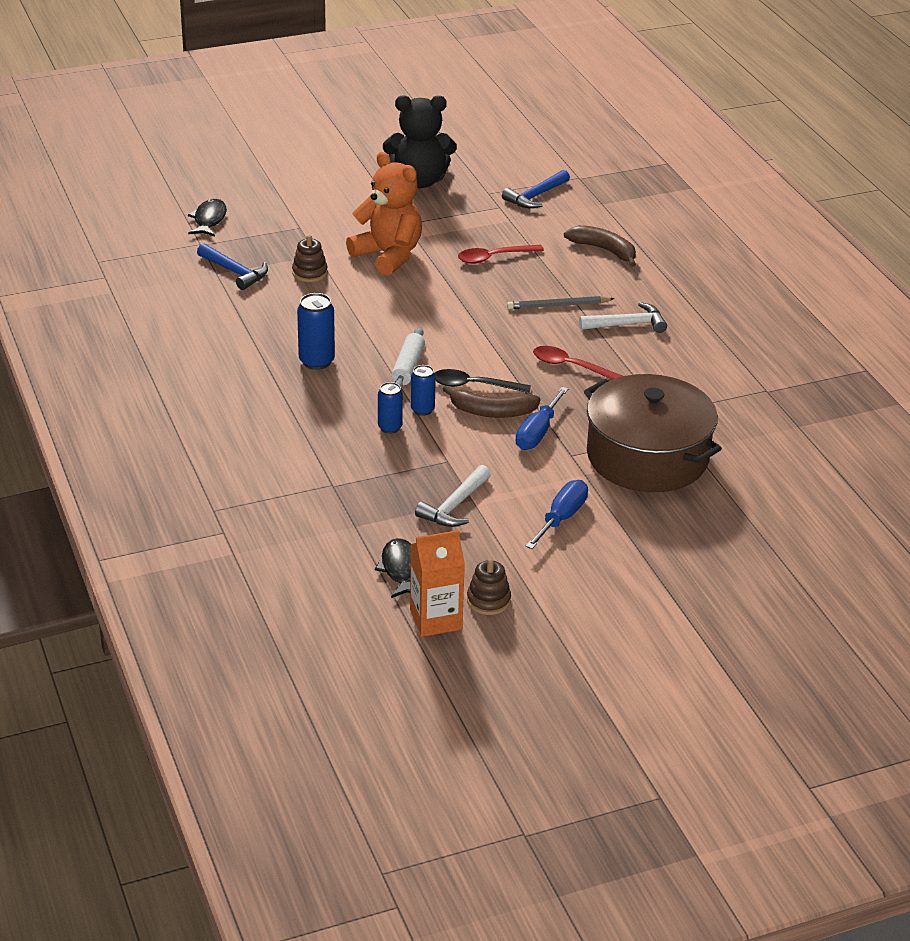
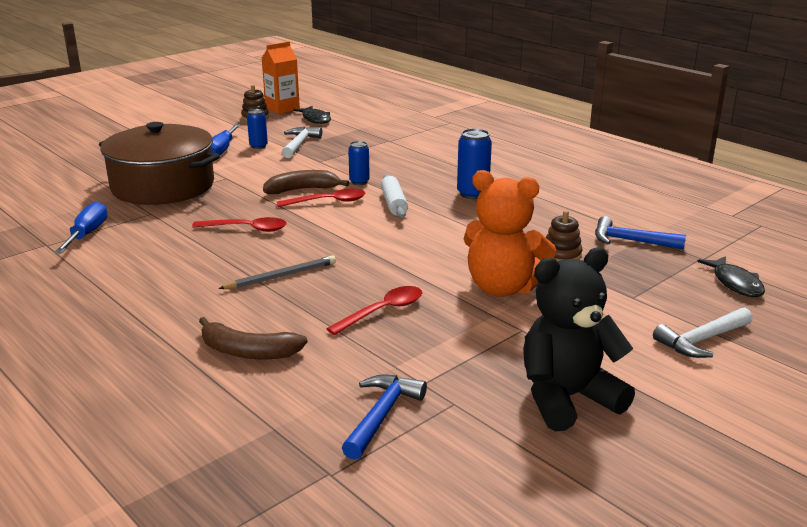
camera: 160 degrees right, 10 degrees down
(390, 427) = (376, 169): blue can -> blue can (258, 146)
(474, 386) = (328, 202): black spoon -> red spoon
(537, 433) = (258, 184): blue screwdriver -> blue screwdriver (87, 234)
(627, 324) = (198, 273): white hammer -> white hammer (702, 340)

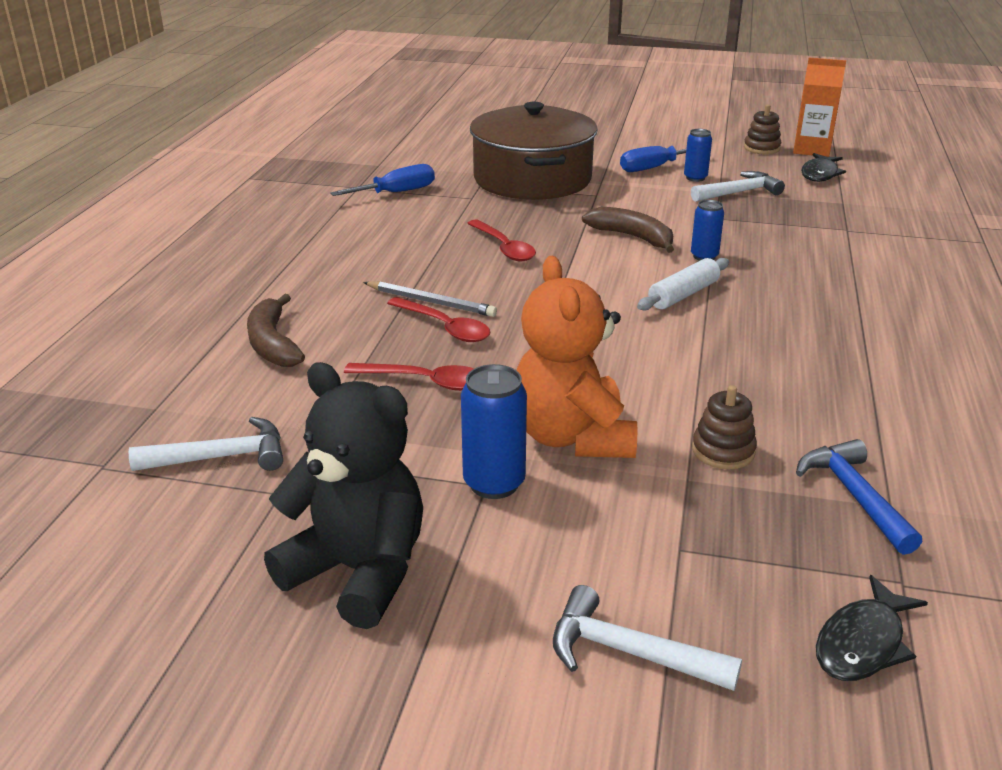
camera: 55 degrees right, 5 degrees up
(328, 202) = (626, 260): red spoon -> red spoon (445, 327)
(382, 415) = (221, 457): blue hammer -> white hammer
(472, 194) = (794, 331): blue can -> blue can (494, 483)

